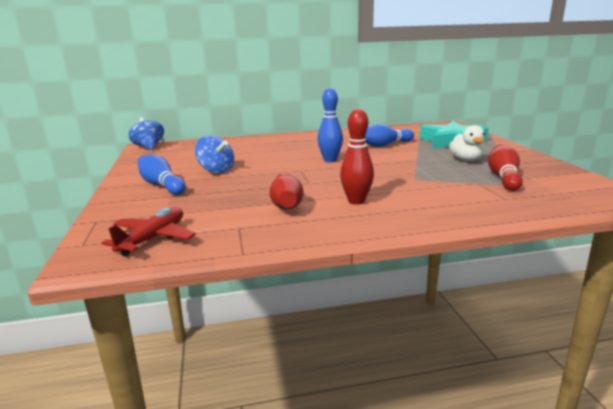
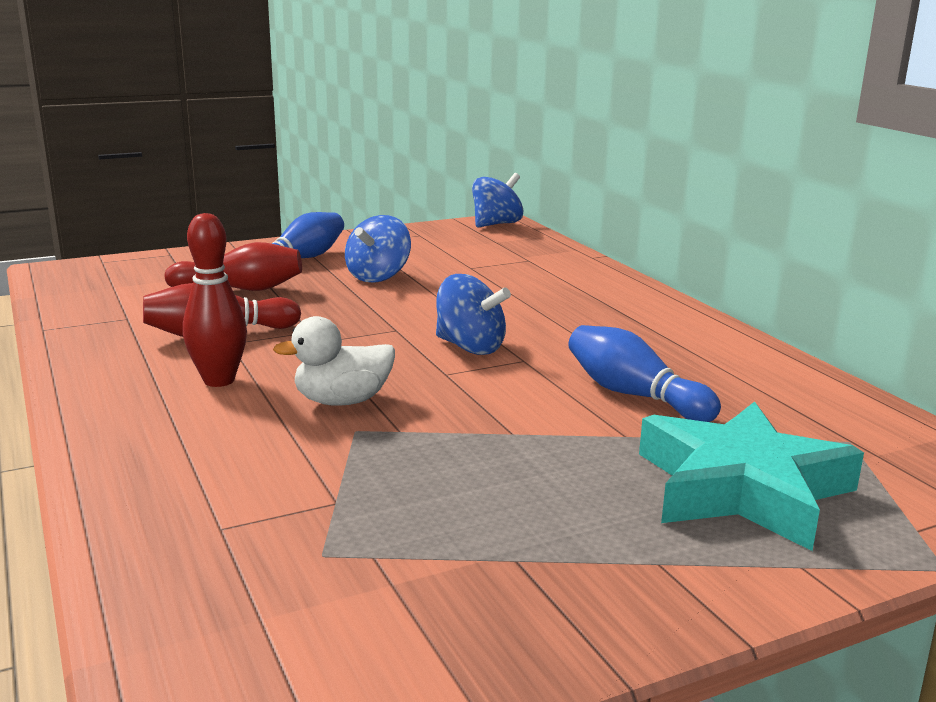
camera: 75 degrees right, 0 degrees up
(153, 238) = (106, 284): red plane -> none
(330, 160) = (470, 347): blue bowling pin -> blue spinning top
(466, 160) = (538, 498): white duck -> white duck (342, 401)
(503, 177) = (381, 542): red bowling pin -> red bowling pin (240, 289)

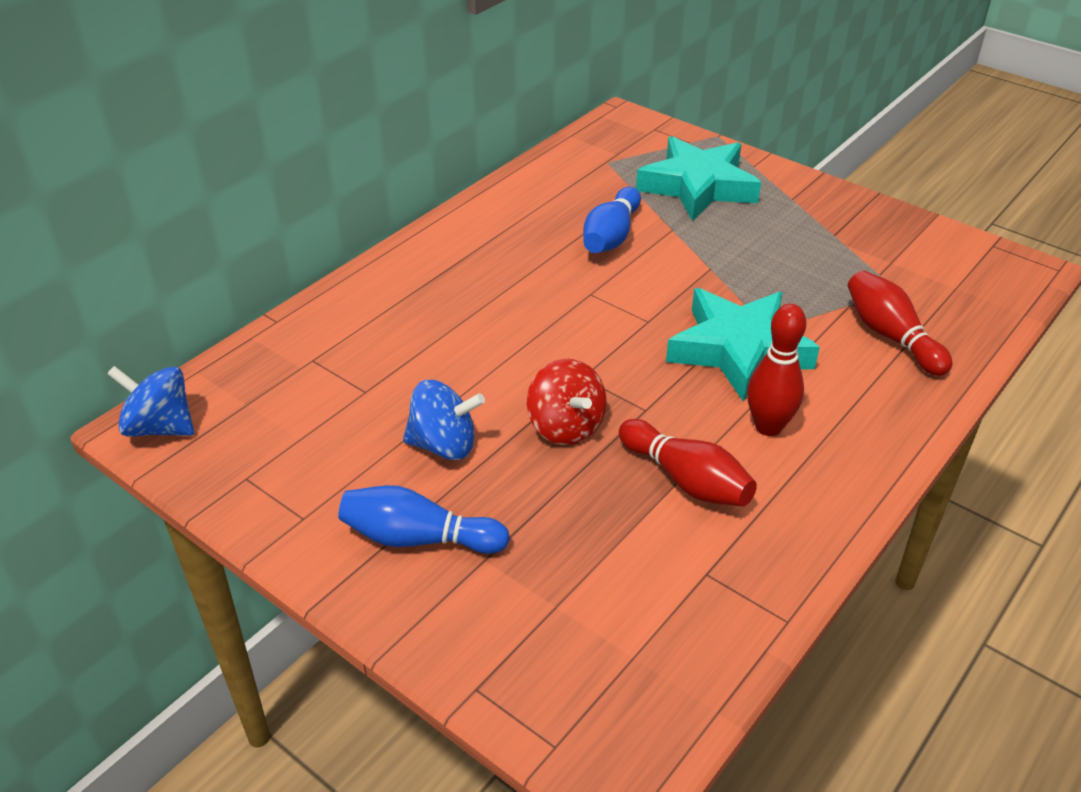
camera: 115 degrees left, 20 degrees up
(240, 289) = (559, 533): red bowling pin -> red bowling pin (891, 336)
(342, 311) = (566, 427): none -> red spinning top
(342, 401) = (738, 350): white duck -> turquoise star
(470, 347) = (588, 324): blue spinning top -> none

